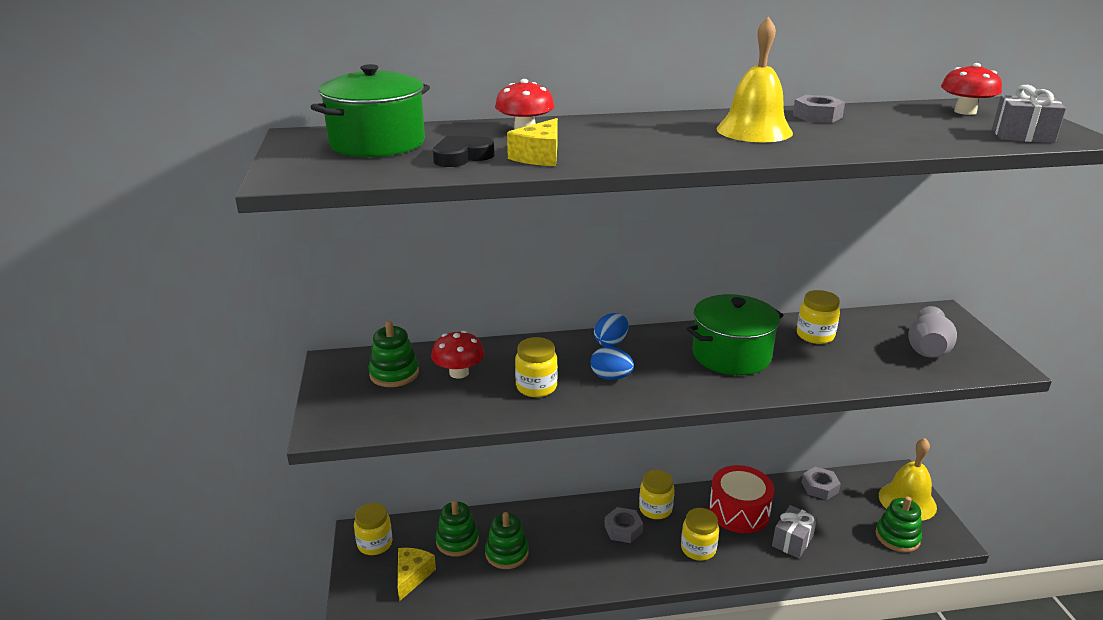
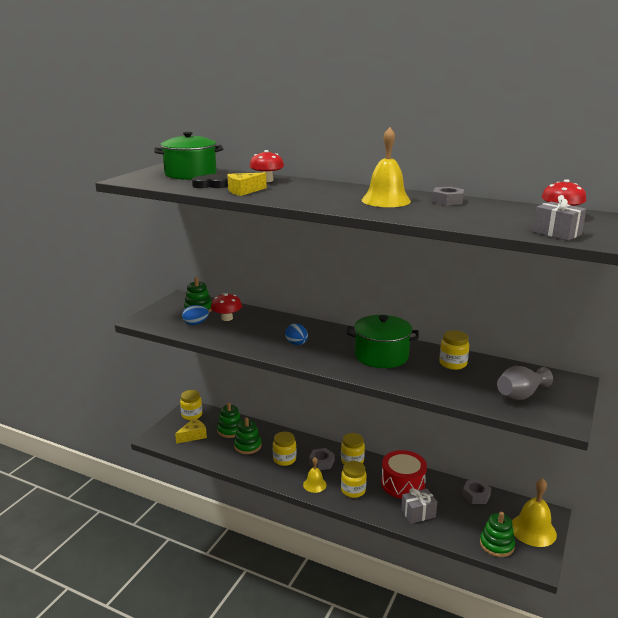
camera: 35 degrees right, 5 degrees down
(536, 387) = (253, 335): yellow jar -> yellow jar (284, 459)
(611, 342) = (322, 329): blue egg -> blue egg (195, 323)
(648, 565) = (314, 484): none -> yellow bell

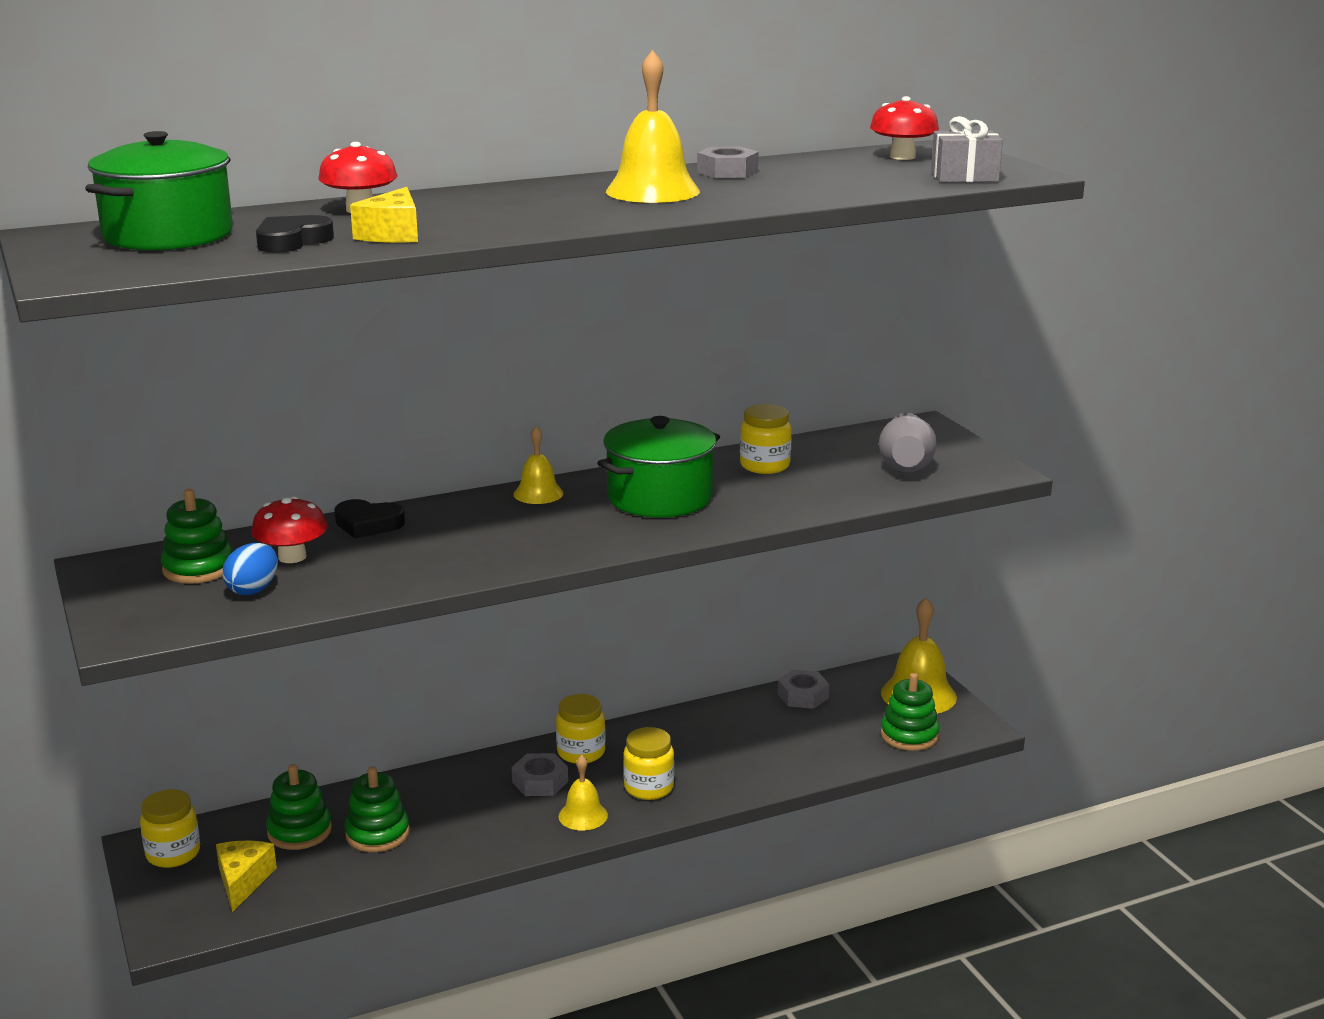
camera: 50 degrees left, 0 degrees up
(269, 318) = (368, 524): none -> black heart
(284, 459) = (476, 813): yellow jar -> none
(297, 344) = (505, 538): blue egg -> none
(342, 333) = (538, 493): none -> yellow bell
(402, 484) = (697, 738): red drum -> none
(418, 513) = (774, 760): grey gift -> none

